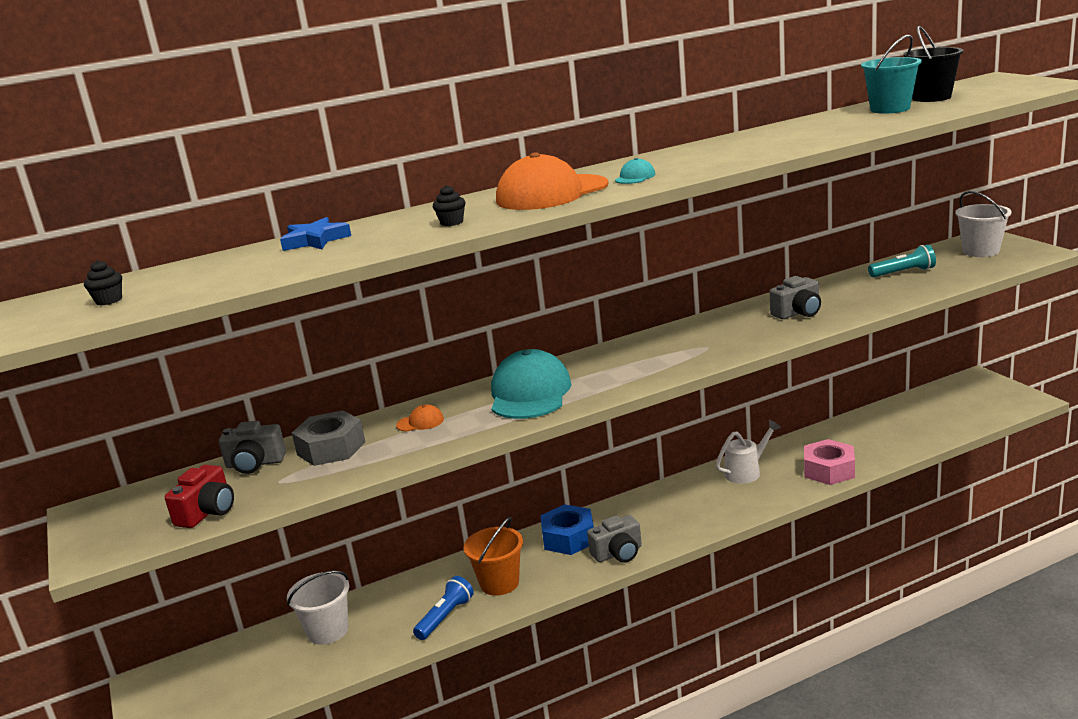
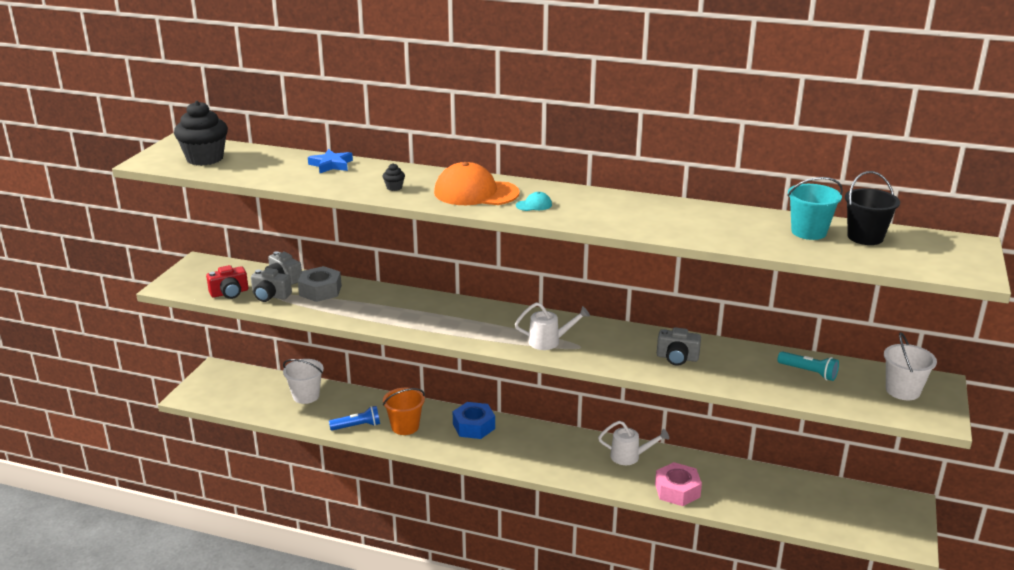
camera: 40 degrees right, 5 degrees up
(109, 300) = (205, 158): black cupcake -> black cupcake, size x2.45
(420, 422) = (375, 301): orange cap -> none
(530, 393) = (446, 317): turquoise cap -> none
(618, 553) = (481, 453): grey camera -> grey camera (270, 296)
(672, 358) = (549, 341): none -> white watering can

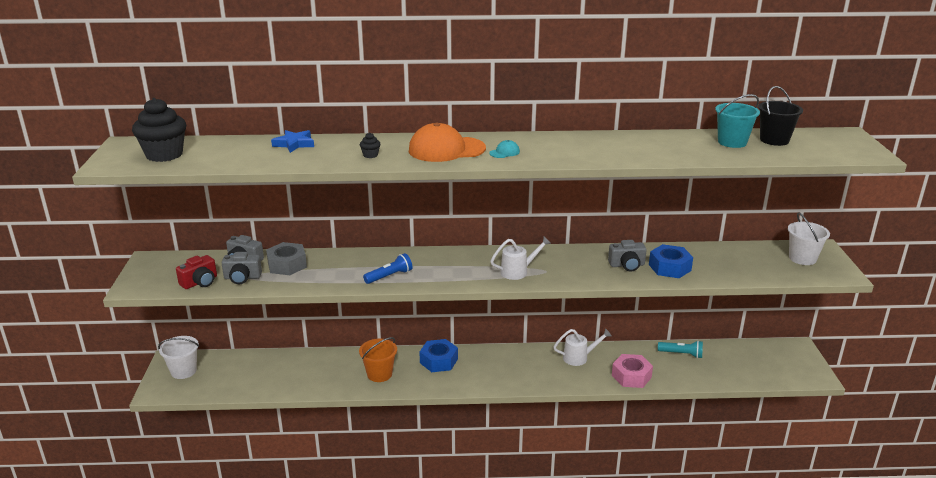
camera: 20 degrees left, 0 degrees up
(306, 396) = (273, 367): white bucket -> white bucket (183, 371)
(357, 426) = (336, 383): blue flashlight -> blue flashlight (389, 276)
(726, 370) = (669, 267): none -> blue nut
(808, 372) = (729, 258): turquoise flashlight -> turquoise flashlight (681, 354)

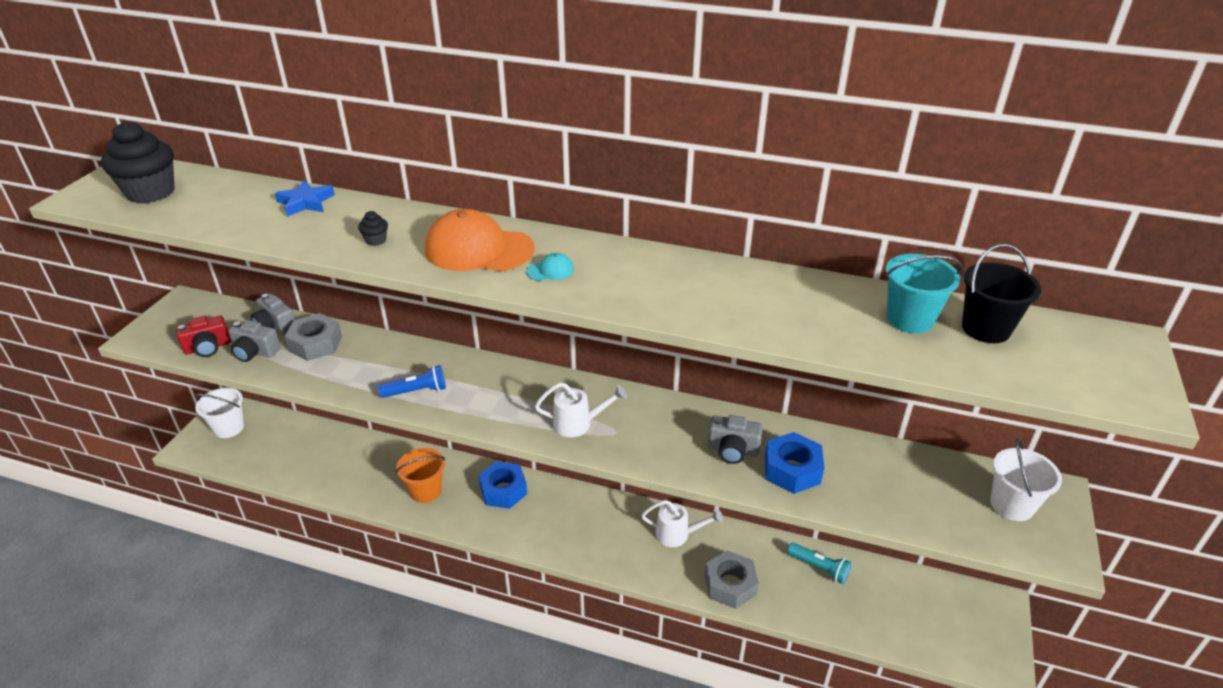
camera: 20 degrees right, 10 degrees up
(631, 376) = (730, 585): pink nut -> grey nut

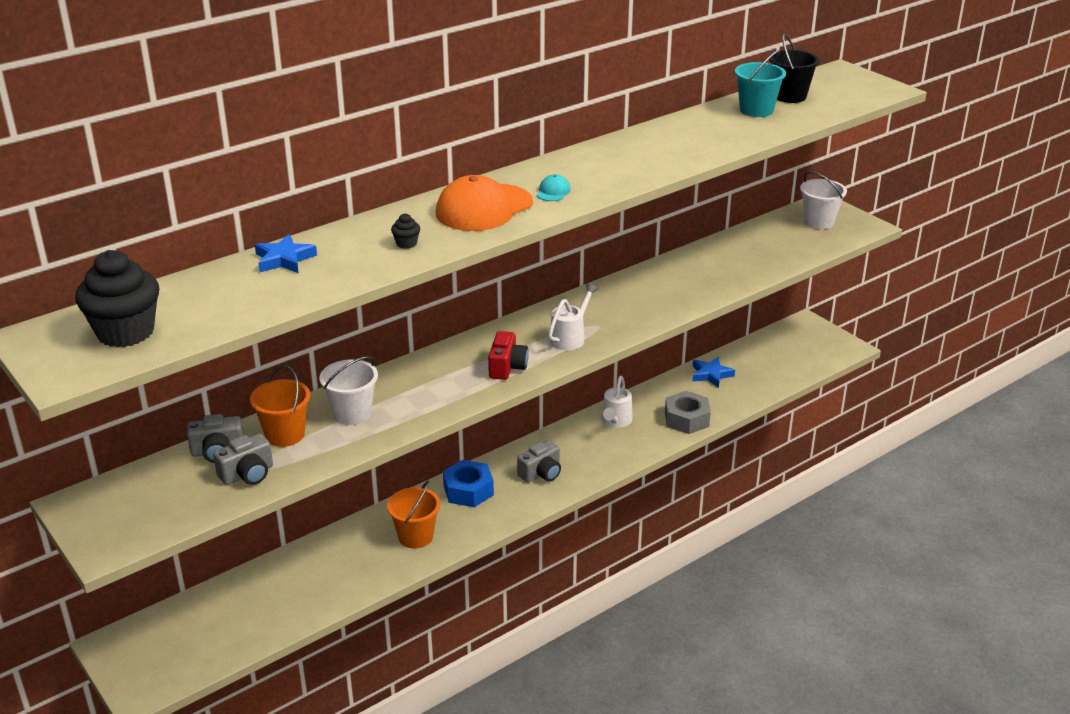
camera: 55 degrees left, 5 degrees down
(208, 347) = (196, 503): red camera -> red camera (507, 367)
(229, 428) = (148, 650): white bucket -> white bucket (352, 413)
(316, 344) = (285, 434): grey nut -> orange bucket
(416, 391) = (433, 399): blue flashlight -> none
(677, 534) = (615, 421): white watering can -> white watering can turned 150 degrees clockwise
(732, 450) = (671, 288): grey camera -> grey camera (541, 473)
(792, 470) = (713, 276): blue nut -> none
(819, 568) = (711, 374): turquoise flashlight -> blue star

